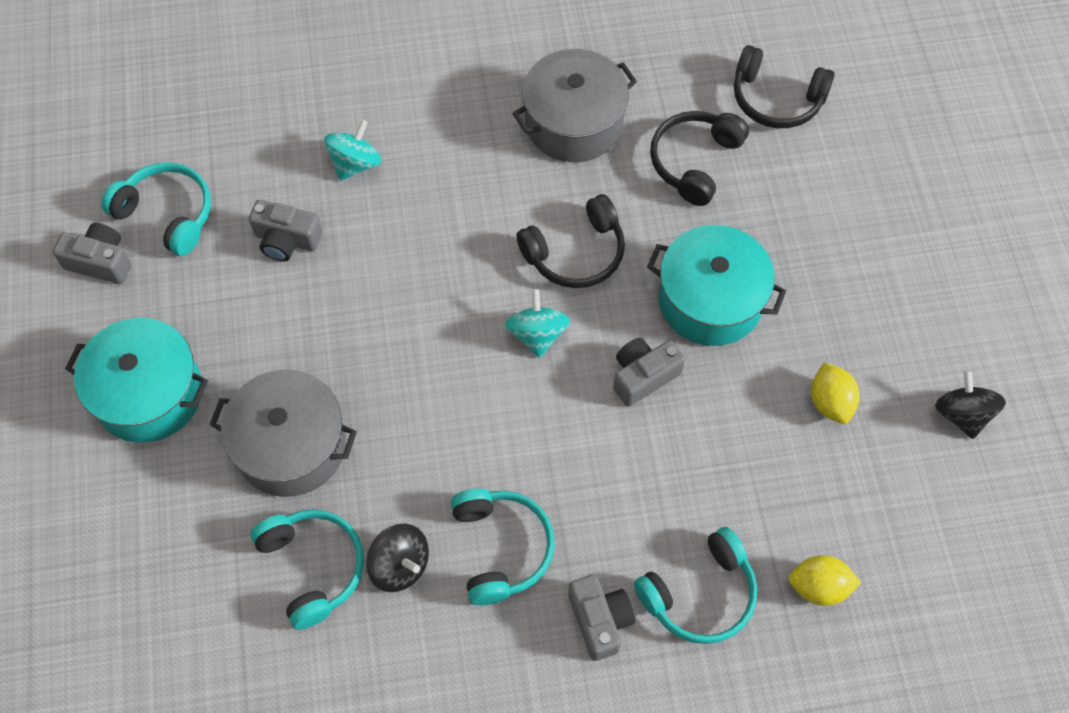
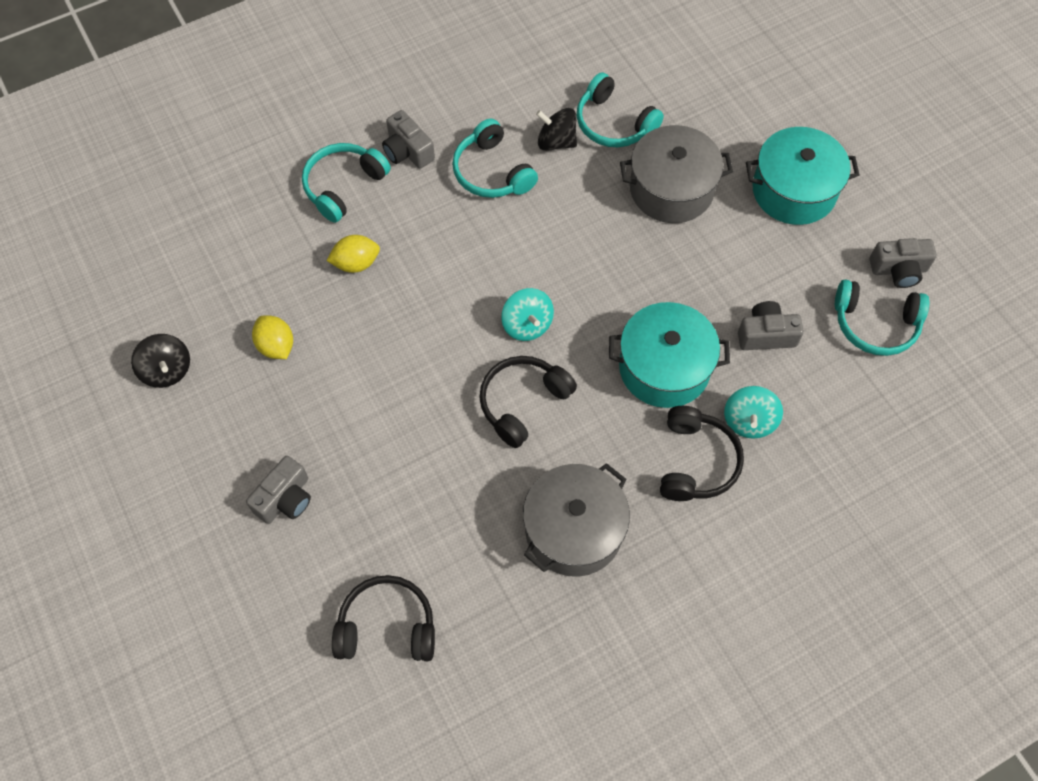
camera: 160 degrees right, 0 degrees up
(643, 376) = (431, 319): grey camera -> grey camera (285, 499)
(694, 161) = (447, 527): black headphones -> black headphones (696, 462)
(710, 300) = (395, 398): turquoise pot -> turquoise pot (664, 367)
(819, 587) = (260, 215): yellow lemon -> yellow lemon (356, 263)

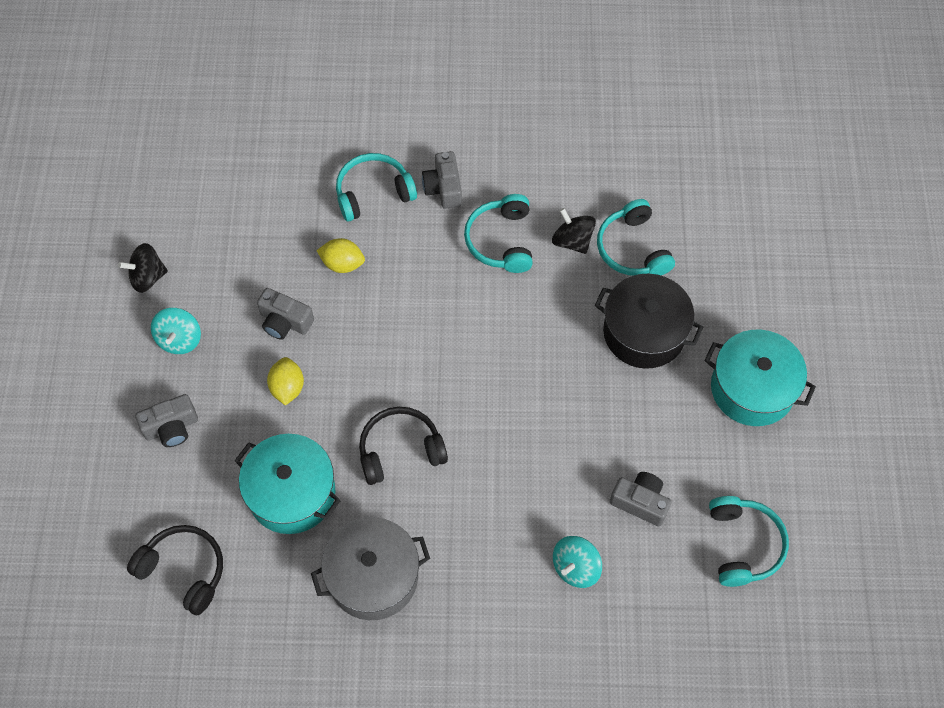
camera: 30 degrees right, 0 degrees up
(167, 370) = (147, 277): black spinning top -> black spinning top turned 75 degrees clockwise
(276, 346) = (239, 300): yellow lemon -> yellow lemon (287, 387)
(527, 325) = (446, 387): turquoise spinning top -> turquoise spinning top (179, 339)
(664, 367) = (535, 483): turquoise pot -> turquoise pot (292, 493)
(671, 189) = (644, 332): grey pot -> black pot
(696, 462) = (508, 577): black headphones -> none
(875, 324) = (743, 544): turquoise headphones -> turquoise headphones turned 135 degrees counterclockwise
(898, 270) = (799, 508): grey camera -> grey camera (285, 321)

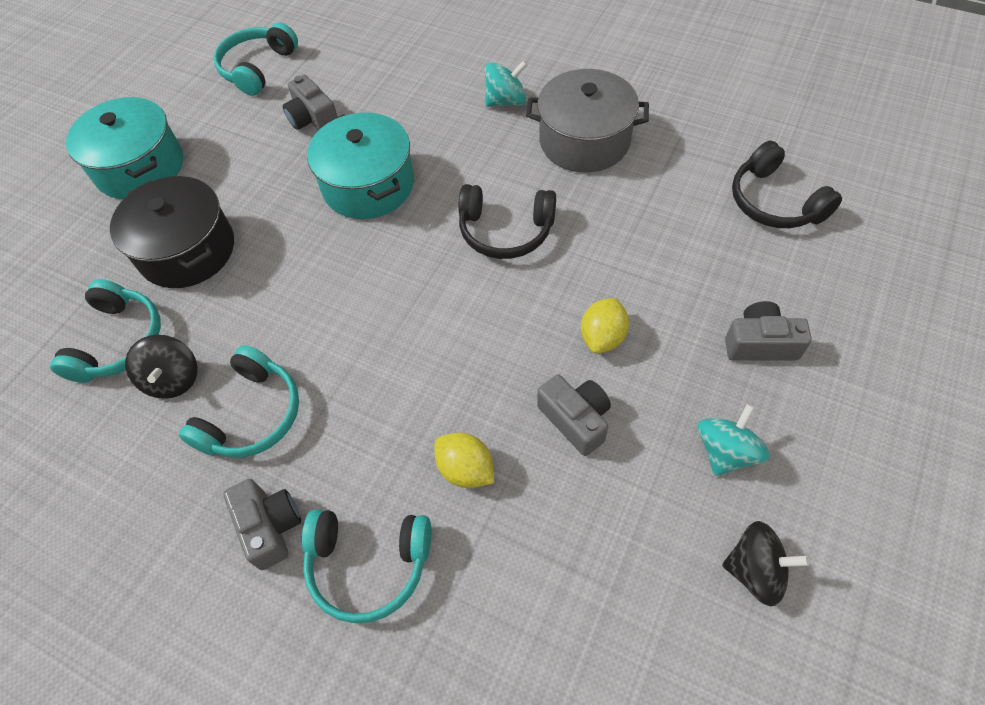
camera: 150 degrees left, 5 degrees down
(292, 493) = (637, 231): turquoise pot -> turquoise pot (368, 185)
(443, 188) = (270, 526): grey camera -> grey camera turned 45 degrees counterclockwise
(575, 567) = (402, 94): turquoise spinning top -> turquoise spinning top (506, 101)

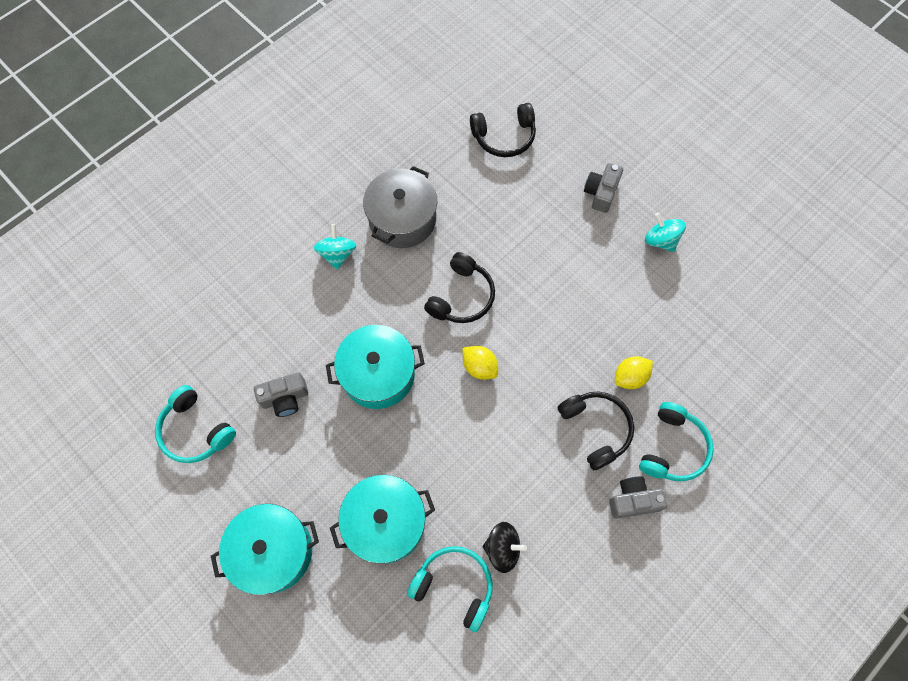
camera: 75 degrees left, 10 degrees up
(187, 250) = (385, 523): black pot -> turquoise pot
(252, 415) = (550, 498): turquoise headphones -> none
(368, 444) = (596, 429): none -> black headphones
(575, 419) = (617, 307): grey camera -> none
(602, 337) = (567, 271): yellow lemon -> yellow lemon (479, 367)
(755, 570) = (727, 257): black spinning top -> none

